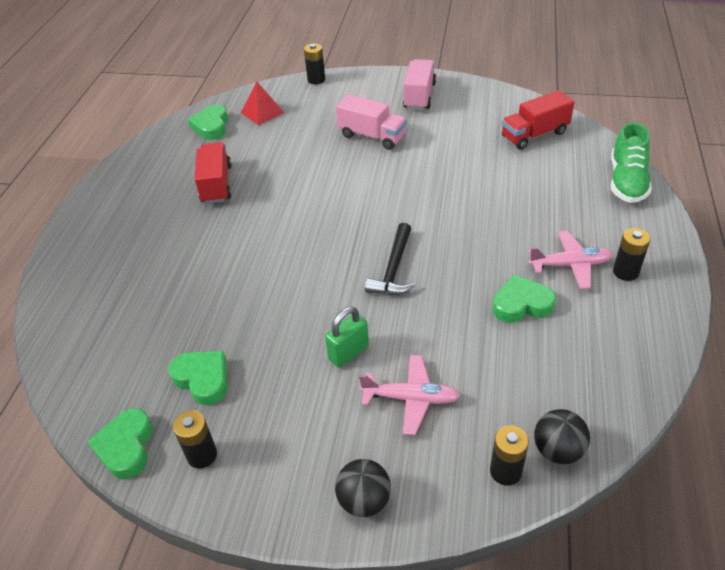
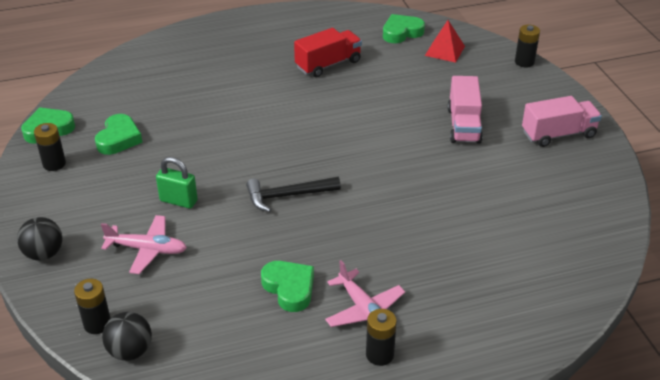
camera: 60 degrees right, 5 degrees down
(411, 398) = (147, 249): pink plane -> pink plane turned 60 degrees counterclockwise
(534, 135) = (561, 235): red truck -> none
(627, 181) = (535, 328): green shoe -> none

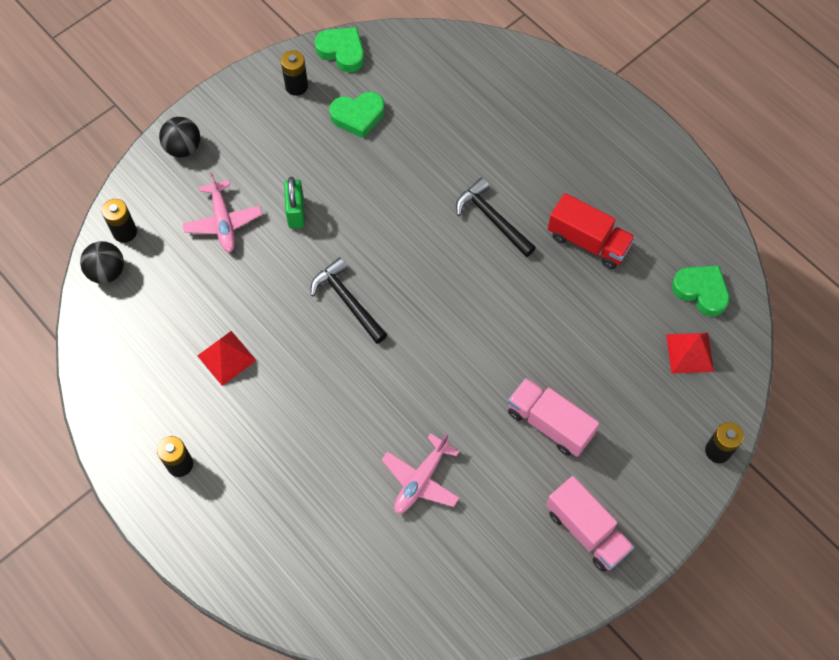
camera: 65 degrees right, 25 degrees up
(274, 100) = (492, 219): none -> black hammer
(289, 288) = (226, 358): green heart -> red pyramid
(364, 310) = (226, 431): pink plane -> pink plane (421, 480)
(463, 125) = (549, 423): pink truck -> pink truck turned 60 degrees clockwise

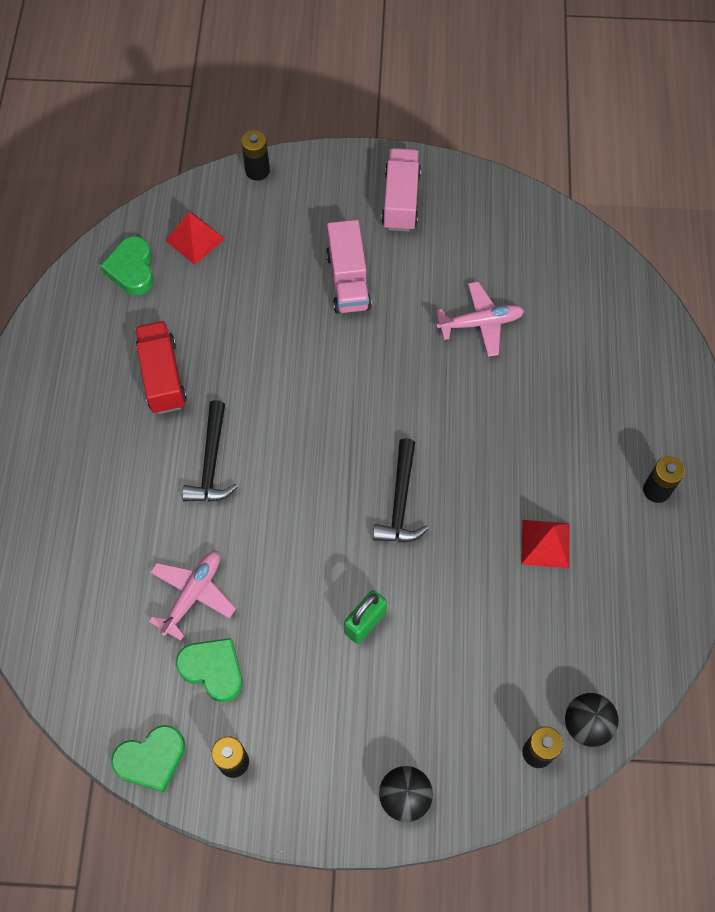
camera: 135 degrees left, 0 degrees up
(223, 222) = (437, 676): pink plane -> pink plane (193, 594)
(342, 51) = (151, 759): green heart -> green heart turned 105 degrees counterclockwise

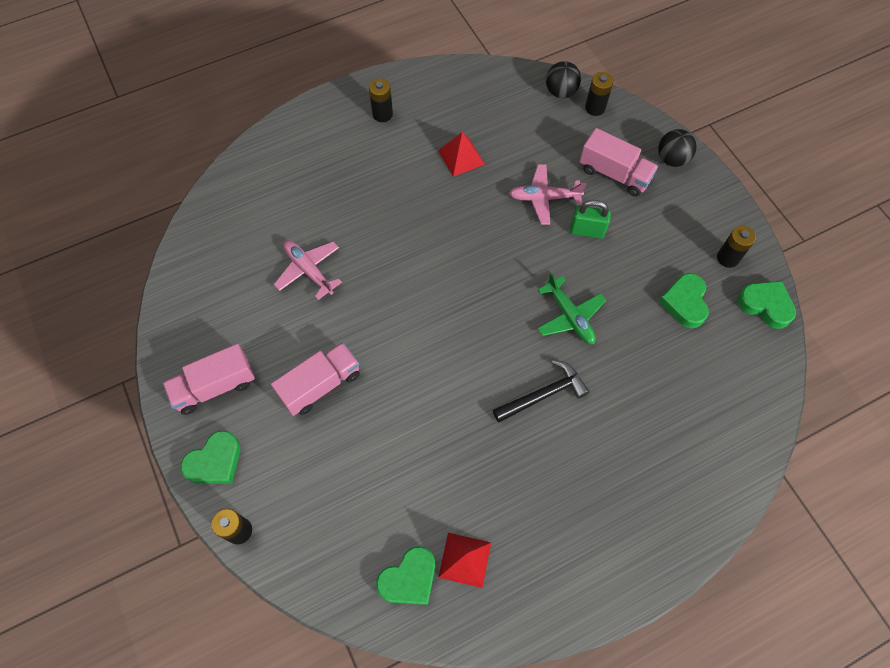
camera: 120 degrees left, 0 degrees up
(162, 376) = (496, 479): red truck -> none
(193, 594) = (647, 346): pink plane -> pink plane (544, 198)
(195, 239) = (346, 540): red pyramid -> red pyramid (465, 560)
(275, 538) = (569, 316): none -> green plane
(329, 176) = (215, 461): none -> green heart
(400, 501) = (488, 252): black hammer -> none
(423, 707) = (614, 174): none -> pink truck

